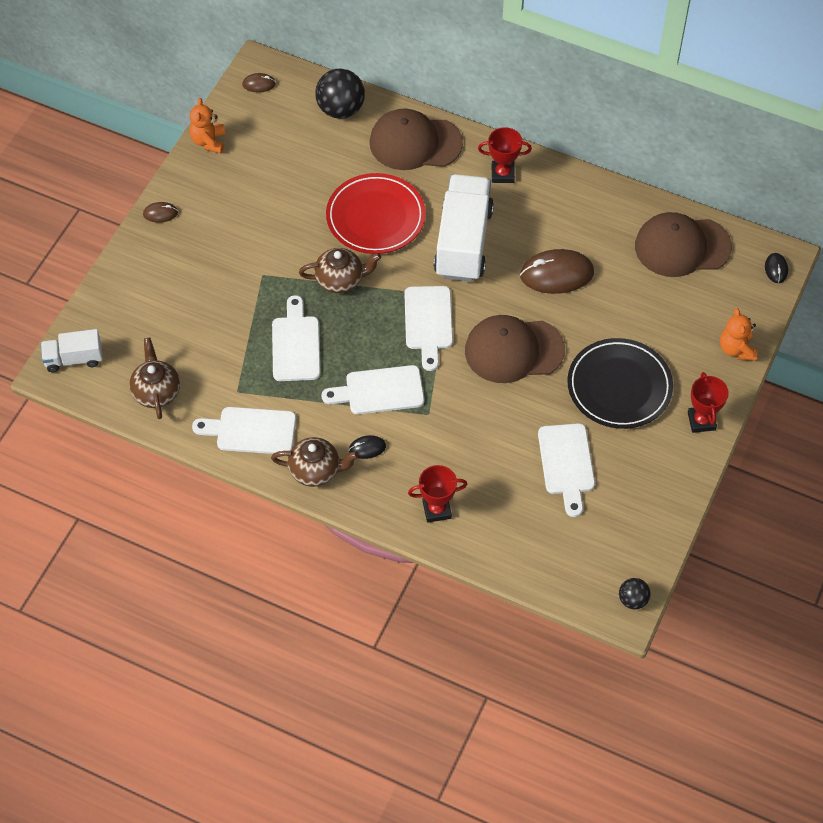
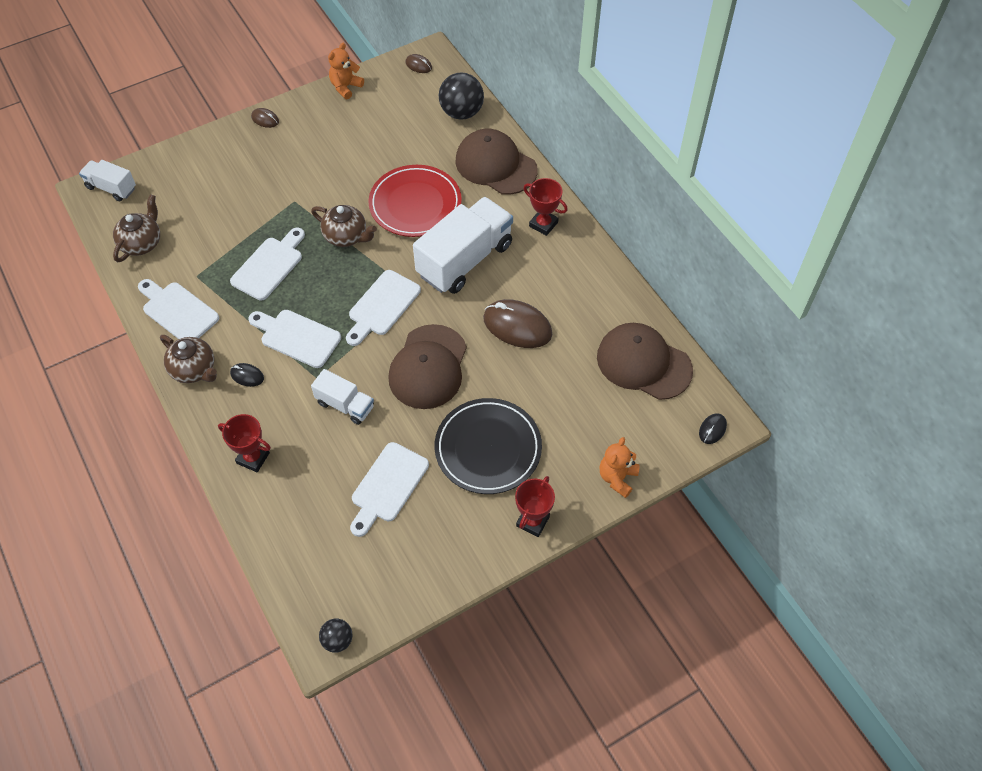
camera: 35 degrees right, 0 degrees up
(473, 422) = (345, 405): none -> white truck
(514, 350) = (428, 367): brown cap -> brown cap turned 105 degrees counterclockwise

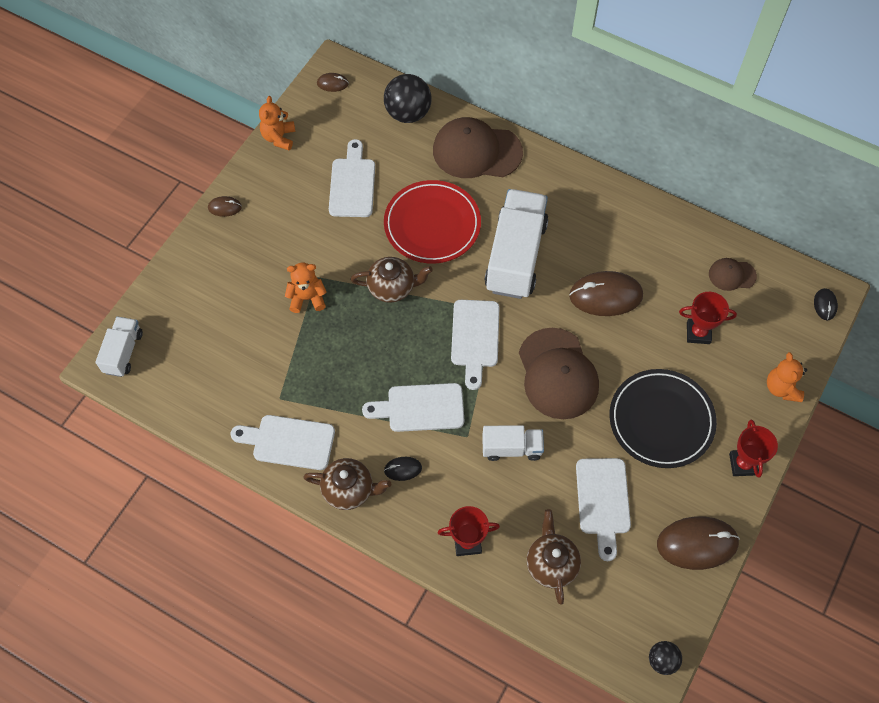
camera: 30 degrees left, 5 degrees up
(111, 188) = (123, 352): white truck -> white truck turned 105 degrees clockwise
(142, 243) = (200, 393): brown teapot -> brown teapot (551, 564)
(269, 266) = (342, 352): white cutting board -> white cutting board (352, 184)
(274, 213) = (307, 298): none -> orange teddy bear
(441, 564) = (697, 544): none -> brown mouse
(543, 224) = (559, 188): red trophy -> red trophy (698, 333)
(643, 363) = (732, 275): brown cap -> brown cap, size x0.50

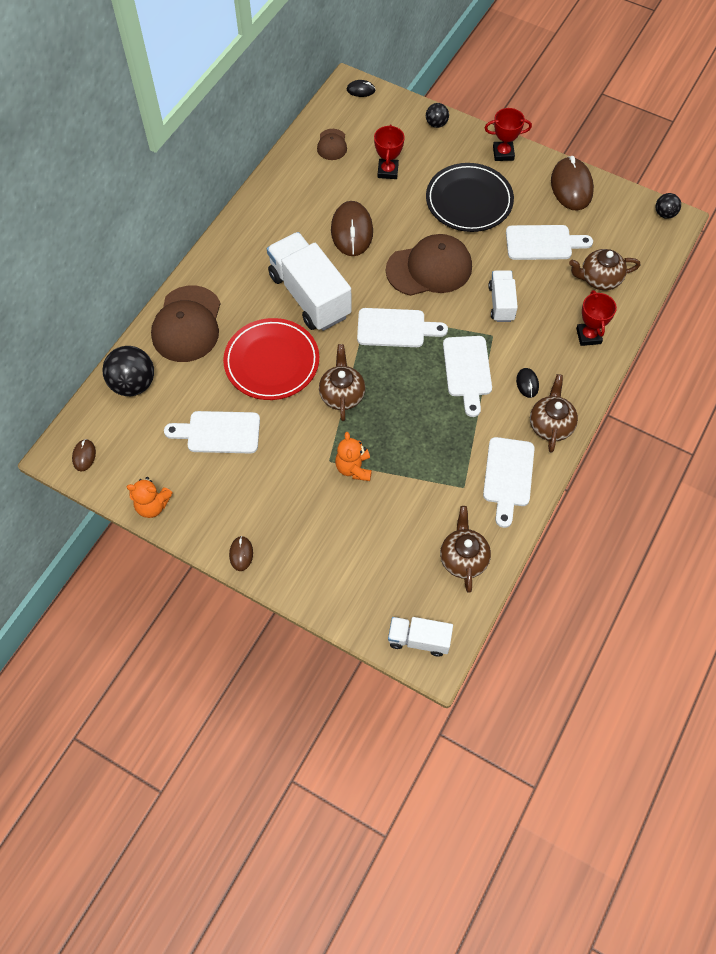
camera: 90 degrees left, 0 degrees up
(201, 394) = (463, 558): none -> brown teapot
(515, 256) = (309, 295): white truck -> white truck turned 45 degrees clockwise
(781, 388) = (436, 124): orange teddy bear -> black ball

